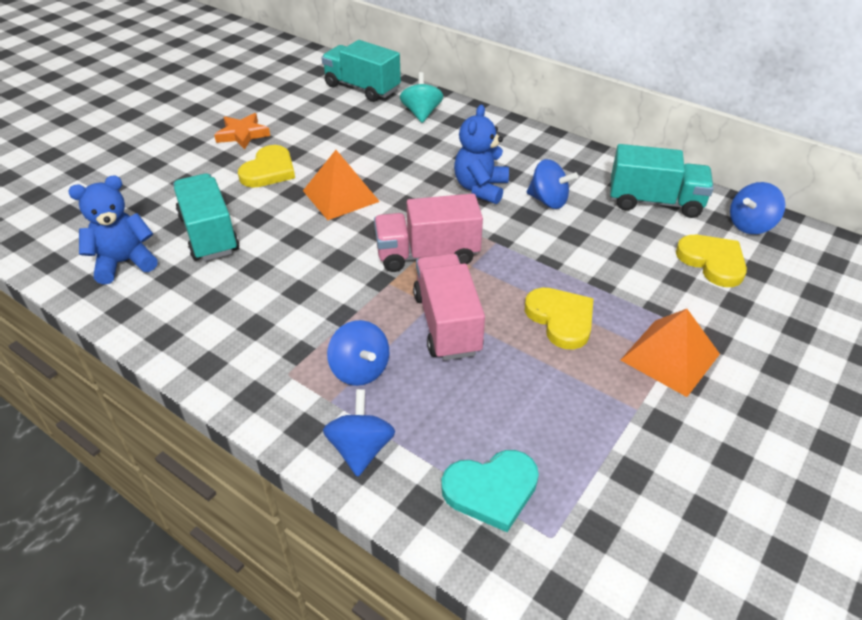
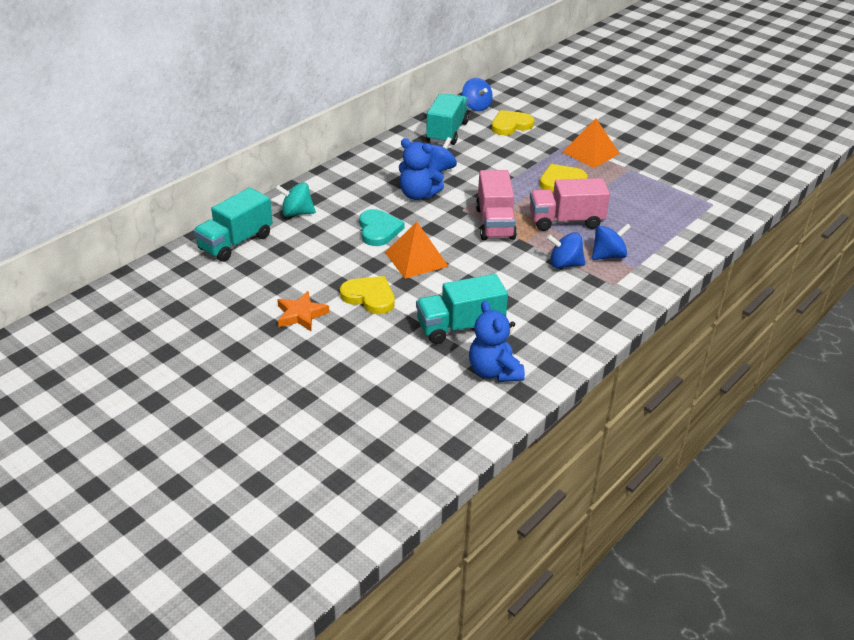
camera: 85 degrees left, 5 degrees down
(361, 449) = (669, 257): blue spinning top -> blue spinning top (564, 264)
(491, 490) = (689, 217): turquoise heart -> turquoise heart (378, 230)

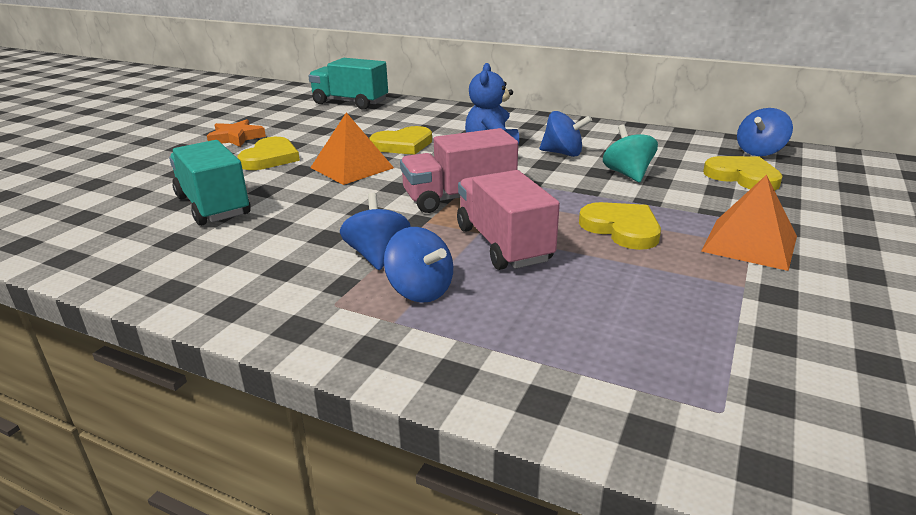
camera: 75 degrees right, 10 degrees down
(297, 213) = (414, 112): turquoise spinning top -> turquoise spinning top (627, 174)
(378, 230) = (403, 145): turquoise heart -> yellow heart
(447, 132) = (663, 146): turquoise truck -> none
(494, 372) = (114, 236): blue teddy bear -> none

